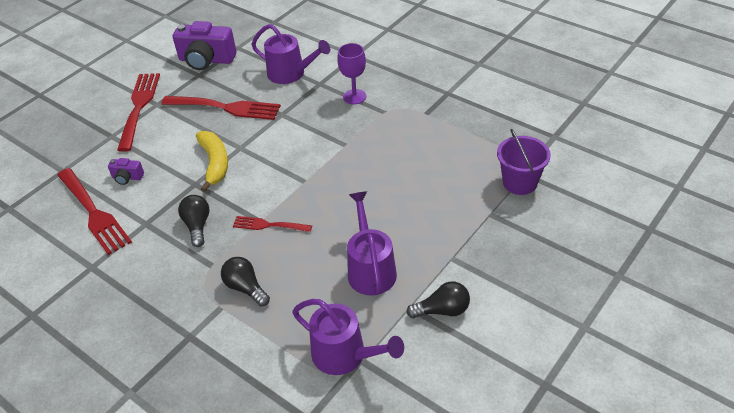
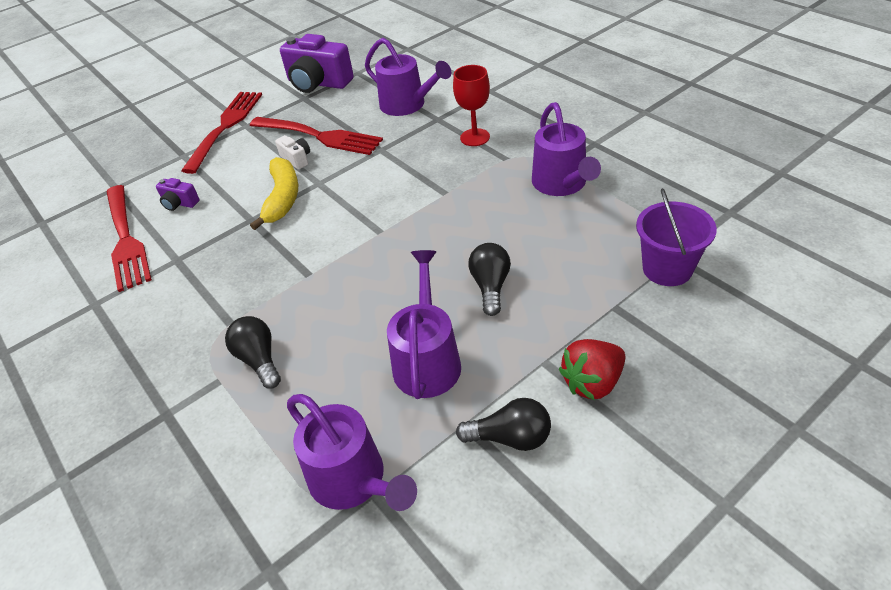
camera: 15 degrees right, 0 degrees up
(197, 226) = (233, 270): black light bulb -> black light bulb (490, 286)
(214, 129) = (296, 159): none -> white camera
(268, 225) = (317, 281): red fork -> none
(354, 97) = (475, 137): purple goblet -> red goblet
(431, 128) = (561, 184): none -> purple watering can
(487, 267) = (592, 382): none -> red strawberry

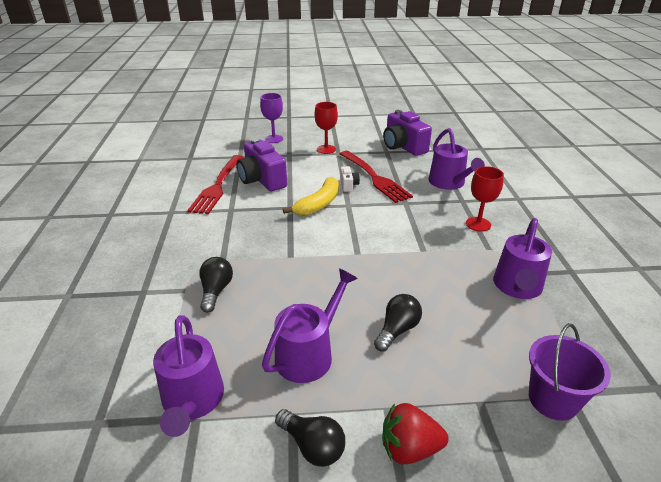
camera: 30 degrees right, 10 degrees down
(140, 143) = (274, 139): none -> purple goblet
(179, 203) = (262, 180): purple camera -> purple camera, size x2.12
(225, 127) = (326, 149): red fork -> red goblet

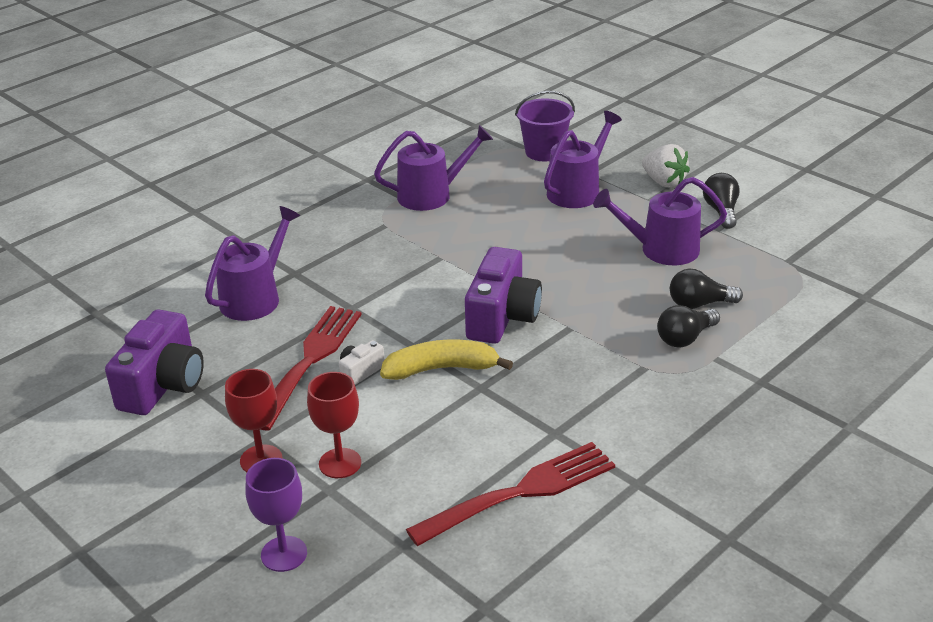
camera: 130 degrees left, 0 degrees up
(192, 401) = (781, 271): purple watering can -> purple watering can (577, 191)
(262, 180) = (446, 460): purple camera -> purple camera (502, 317)
(397, 330) = (573, 225): black light bulb -> black light bulb (699, 304)
(409, 448) = (664, 182): red strawberry -> white strawberry
(478, 224) = (341, 245): red goblet -> red goblet (340, 463)

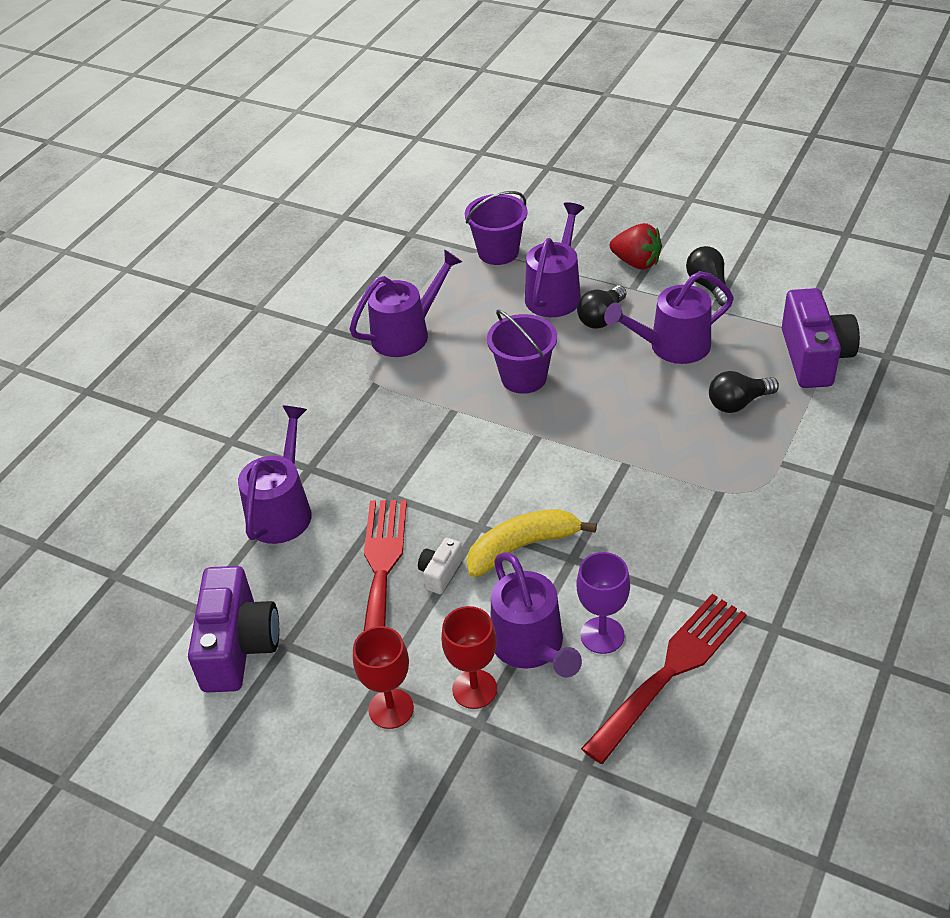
camera: 15 degrees left, 10 degrees up
(284, 554) = (471, 813): purple goblet -> purple goblet (602, 635)
(407, 443) = (531, 646): none -> purple watering can
(502, 317) = (553, 468): purple camera -> purple camera (814, 357)
(514, 246) = (524, 378): none -> purple bucket
(664, 182) = (636, 263): white strawberry -> red strawberry
(685, 338) = (743, 447): black light bulb -> black light bulb (601, 318)

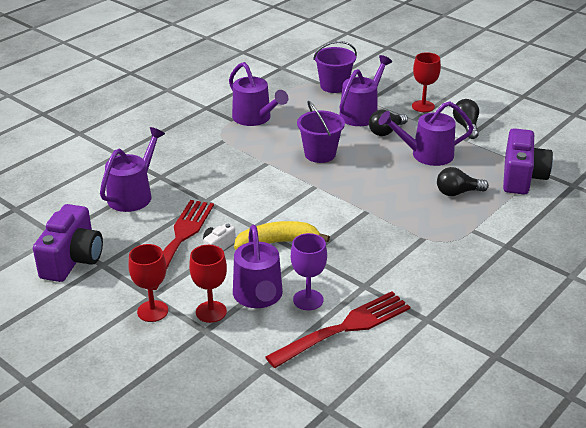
camera: 10 degrees right, 10 degrees down
(406, 333) = (255, 118): purple watering can -> purple watering can turned 75 degrees clockwise
(636, 263) = (423, 106): red strawberry -> red goblet

